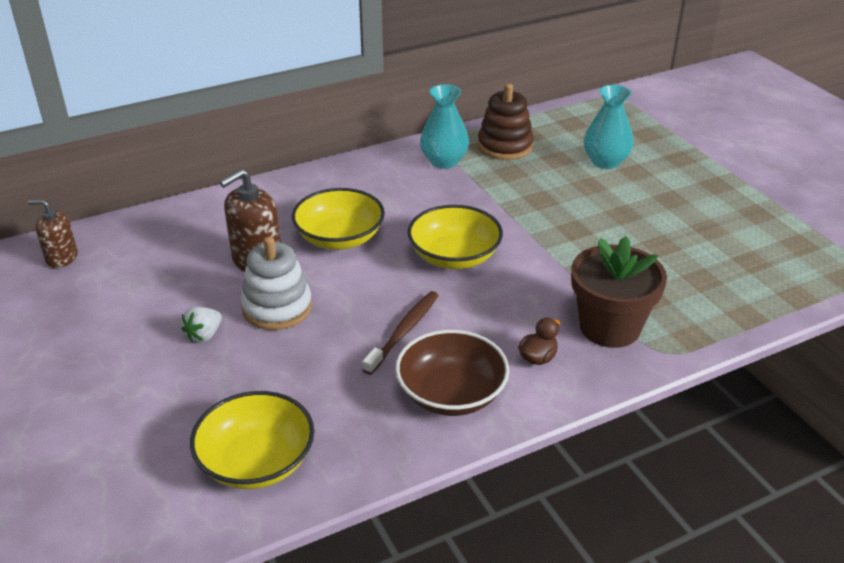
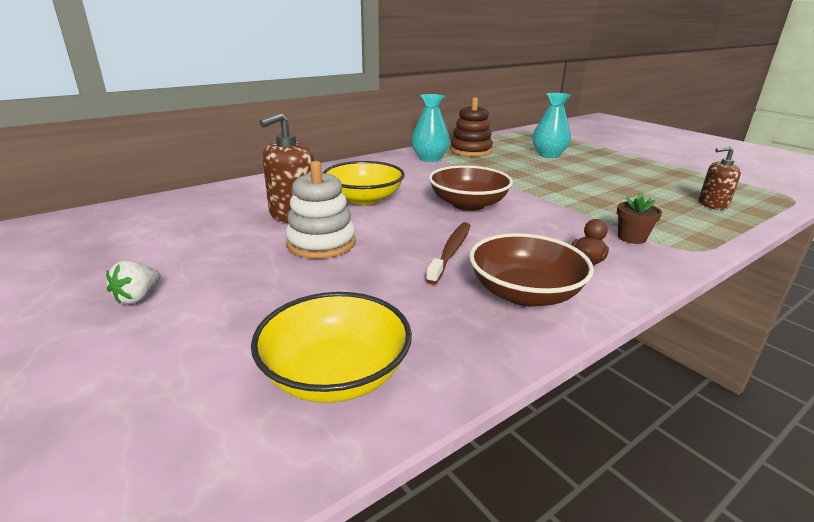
camera: 10 degrees left, 10 degrees down
(62, 258) = (98, 222): brown soap dispenser -> brown soap dispenser (712, 205)
(204, 335) = (250, 267): white strawberry -> white strawberry (138, 297)
(454, 256) = (468, 204): yellow bowl -> brown bowl
(609, 327) = (631, 238): brown flower pot -> brown flower pot, size x0.49

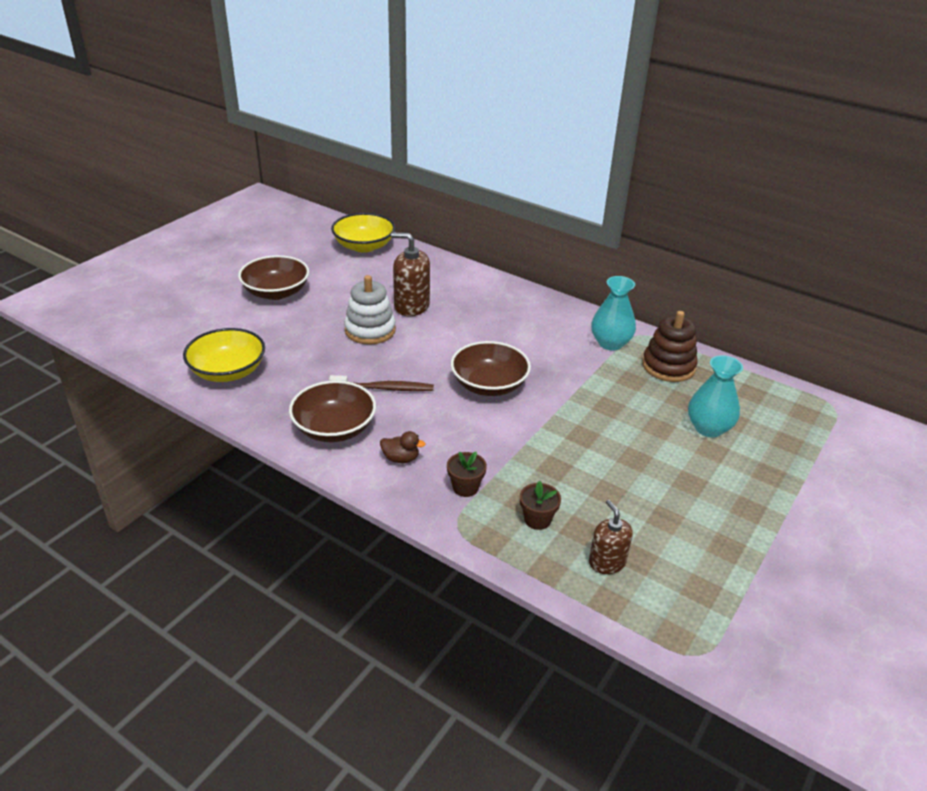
camera: 70 degrees right, 10 degrees up
(138, 297) = (276, 292): white strawberry -> brown bowl
(364, 199) = (465, 329): yellow bowl -> yellow bowl (364, 246)
(669, 218) = (537, 519): none -> brown flower pot

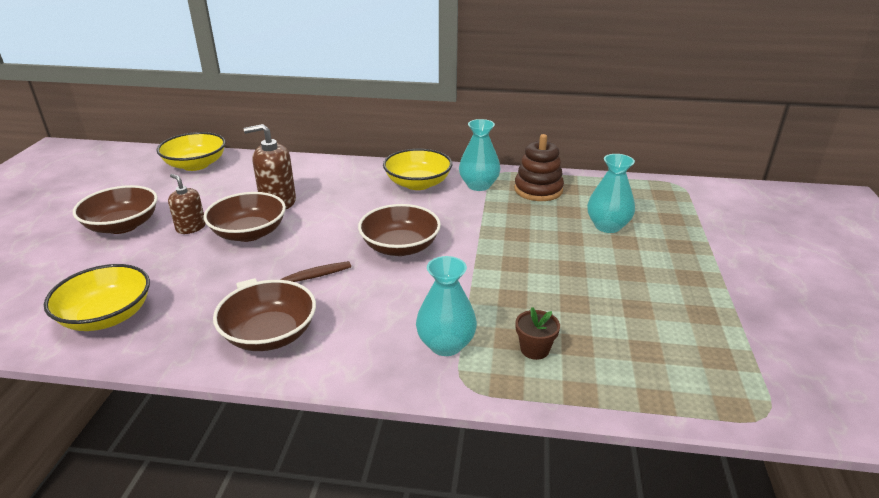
camera: 25 degrees left, 5 degrees down
(370, 330) = (249, 233): white stacking toy -> brown bowl
(401, 458) = (361, 340): brown duck -> none
(465, 487) = (446, 344): brown flower pot -> turquoise vase
(551, 323) = (418, 183): none -> yellow bowl
(607, 562) = (624, 364): brown soap dispenser -> brown soap dispenser (191, 227)

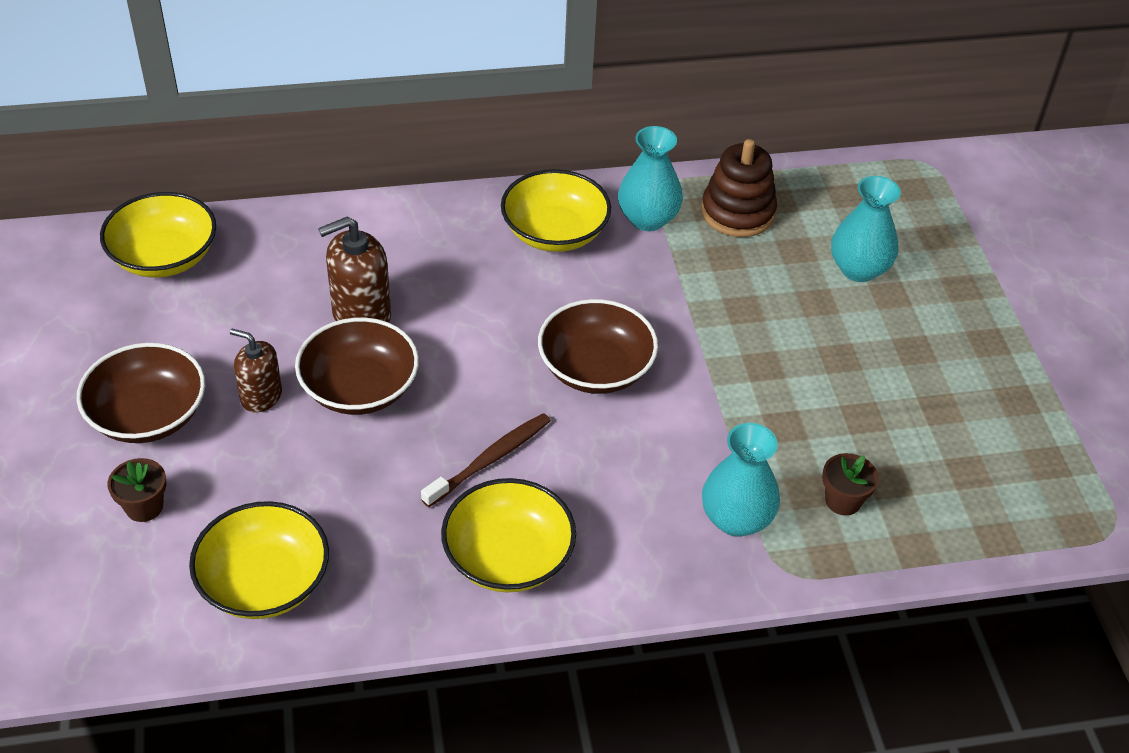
camera: 20 degrees left, 15 degrees up
(78, 265) = (144, 507): none -> brown flower pot
(270, 334) = (508, 557): brown bowl -> yellow bowl

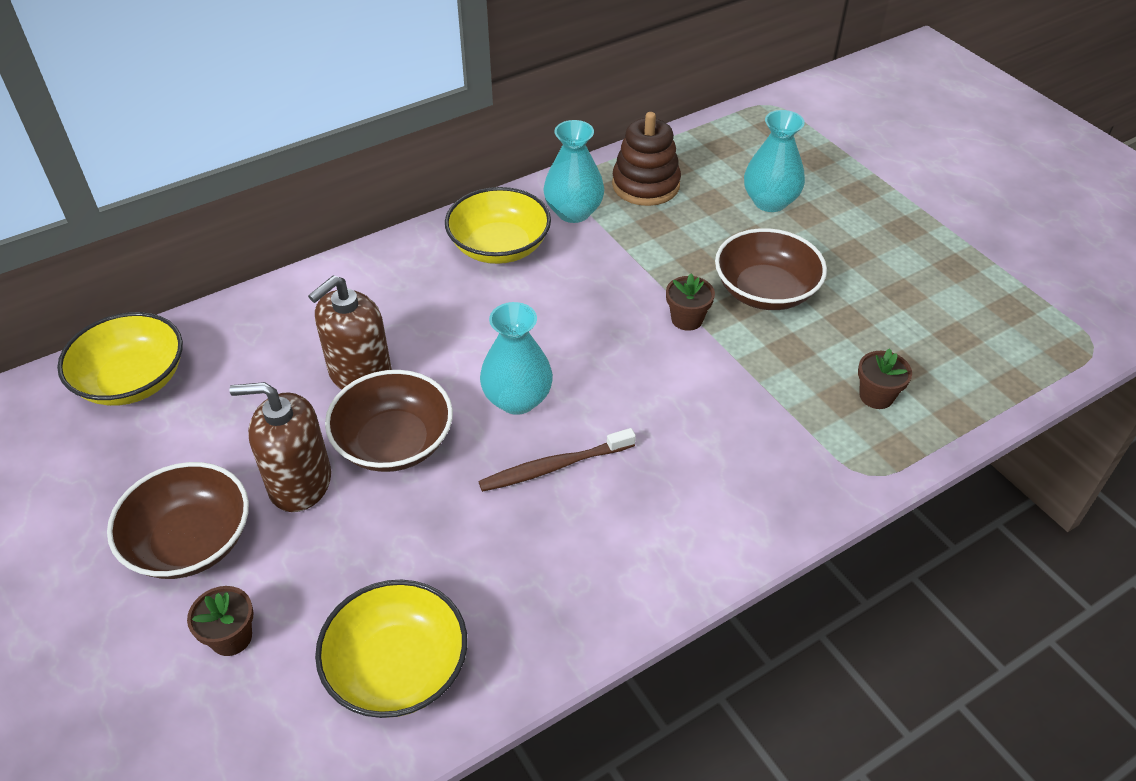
camera: 20 degrees left, 0 degrees up
(261, 396) = (300, 482): brown soap dispenser -> brown soap dispenser, size x1.55
(490, 459) = (554, 467): brown toothbrush -> brown toothbrush turned 135 degrees counterclockwise
(508, 557) = (621, 552): yellow bowl -> none
(596, 368) = (602, 352): brown bowl -> brown bowl (765, 291)
(698, 363) = (687, 319): none -> brown flower pot
(736, 519) = (799, 443): turquoise vase -> turquoise vase (517, 399)

